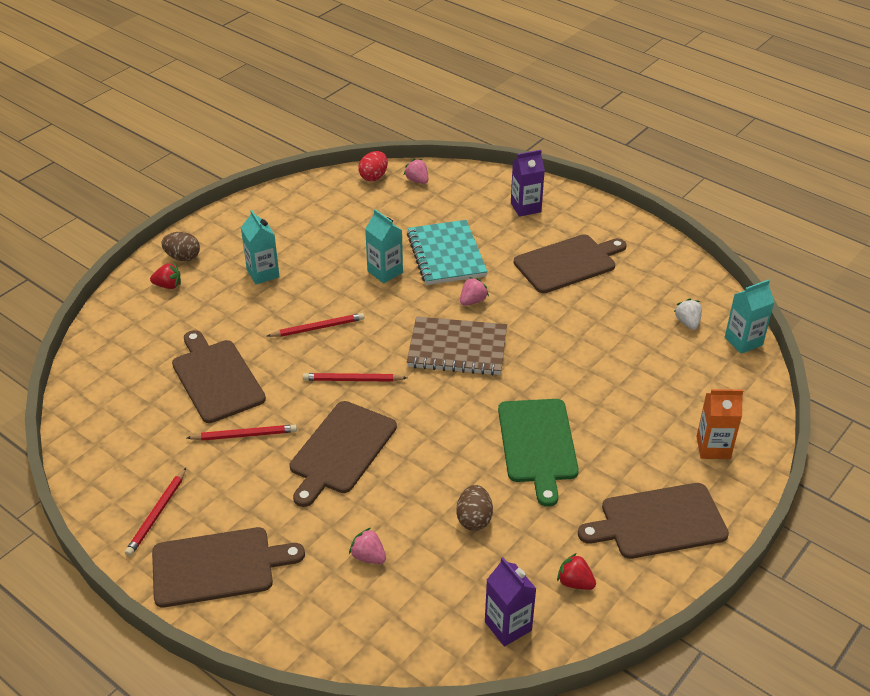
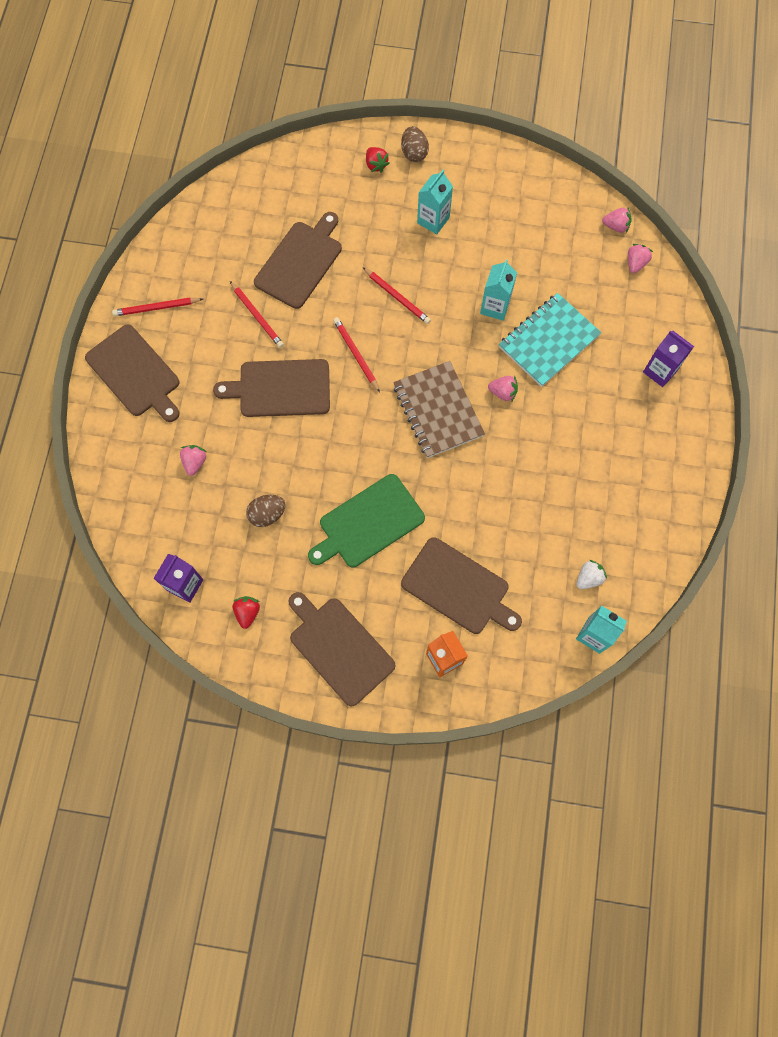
camera: 60 degrees right, 30 degrees up
(374, 177) = (616, 226): red egg -> pink strawberry
(568, 263) = (604, 443): brown cutting board -> brown cutting board (458, 588)

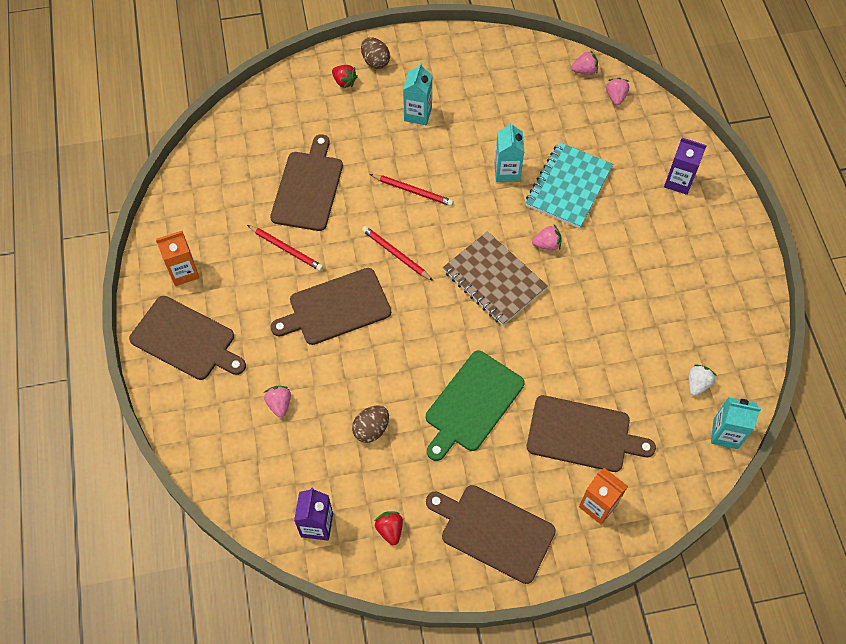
camera: 20 degrees left, 10 degrees down
(157, 308) = (184, 272): red pencil -> orange carton

